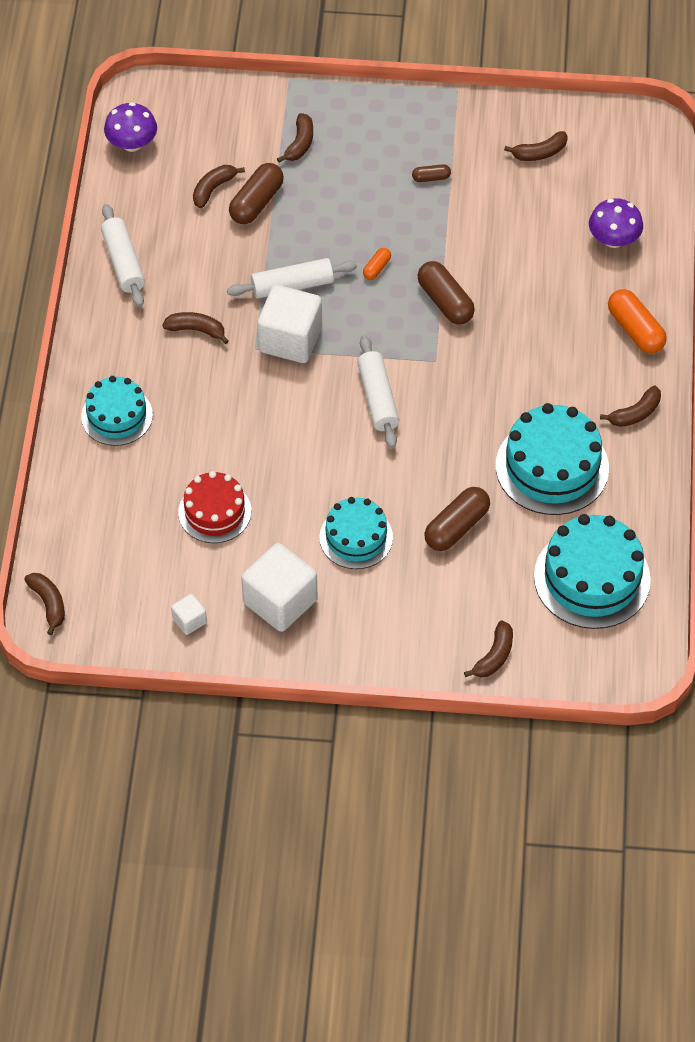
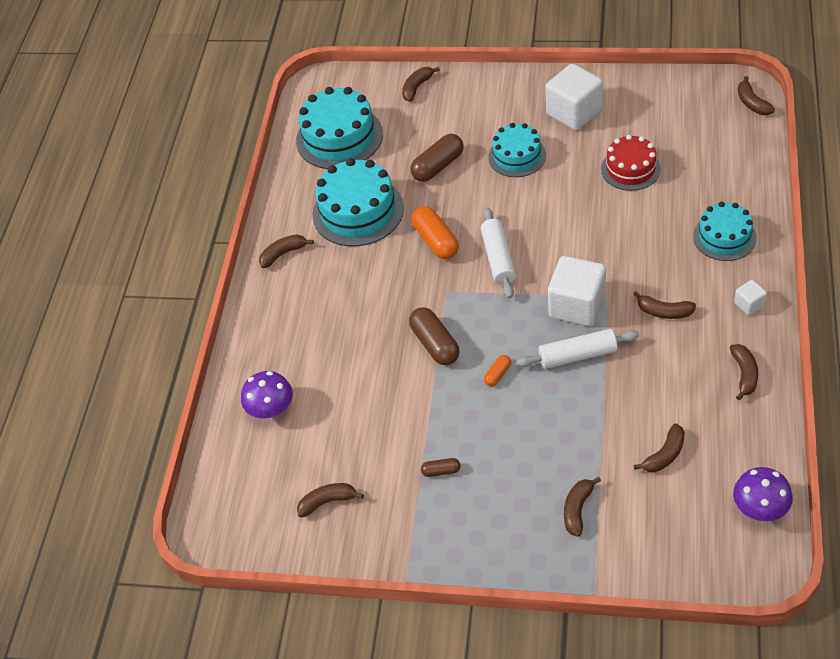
camera: 170 degrees left, 5 degrees down
(123, 262) = (744, 374): white rolling pin -> brown banana
(189, 621) = (642, 98): white cube -> white cube (749, 304)
(256, 202) = (618, 440): brown capsule -> none
(635, 330) = (268, 323): orange capsule -> orange capsule (436, 241)

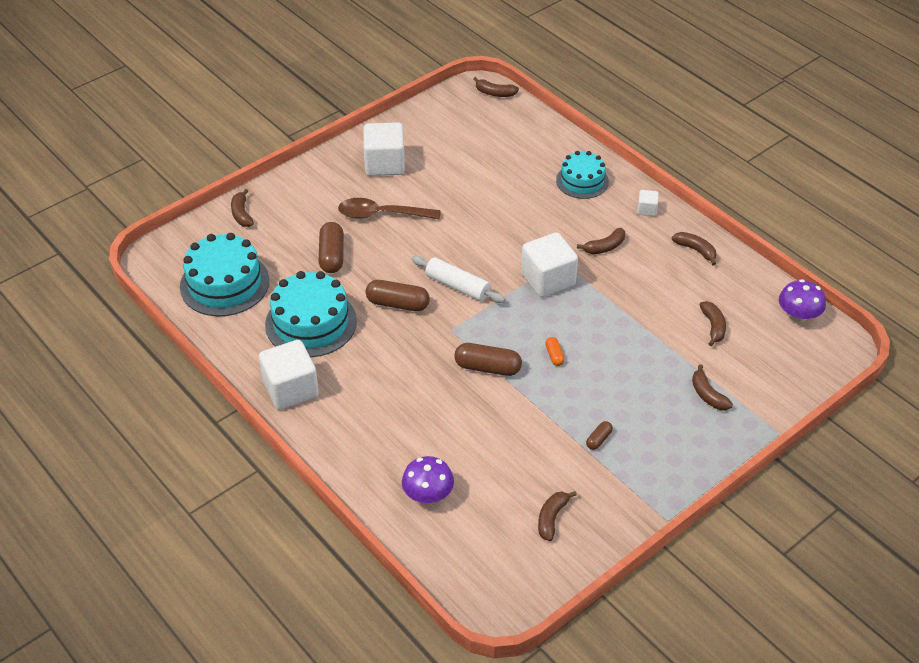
camera: 55 degrees left, 5 degrees down
(283, 254) = (291, 389): brown banana -> white cube
(436, 241) = (398, 304): orange capsule -> brown capsule
(517, 156) = (381, 214): turquoise cake -> brown spoon
(577, 355) = (588, 308): white rolling pin -> none
(630, 169) = (470, 176): red cake -> none

